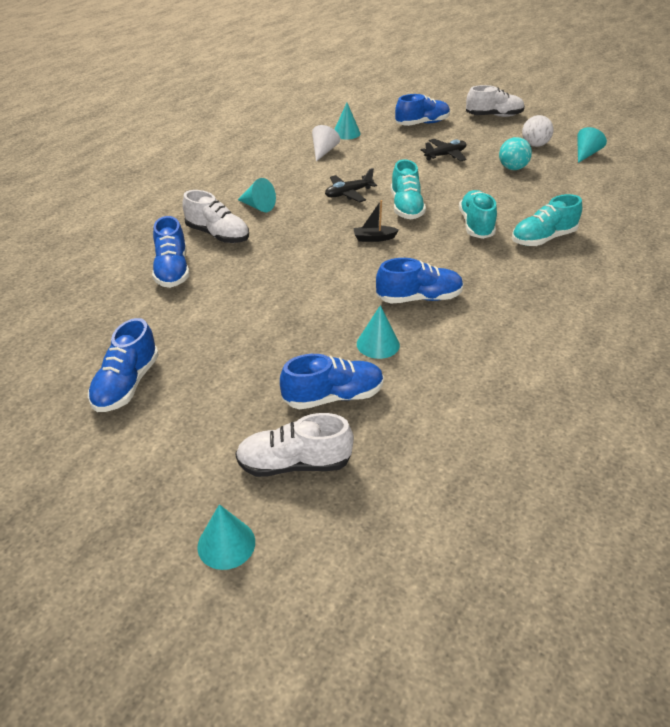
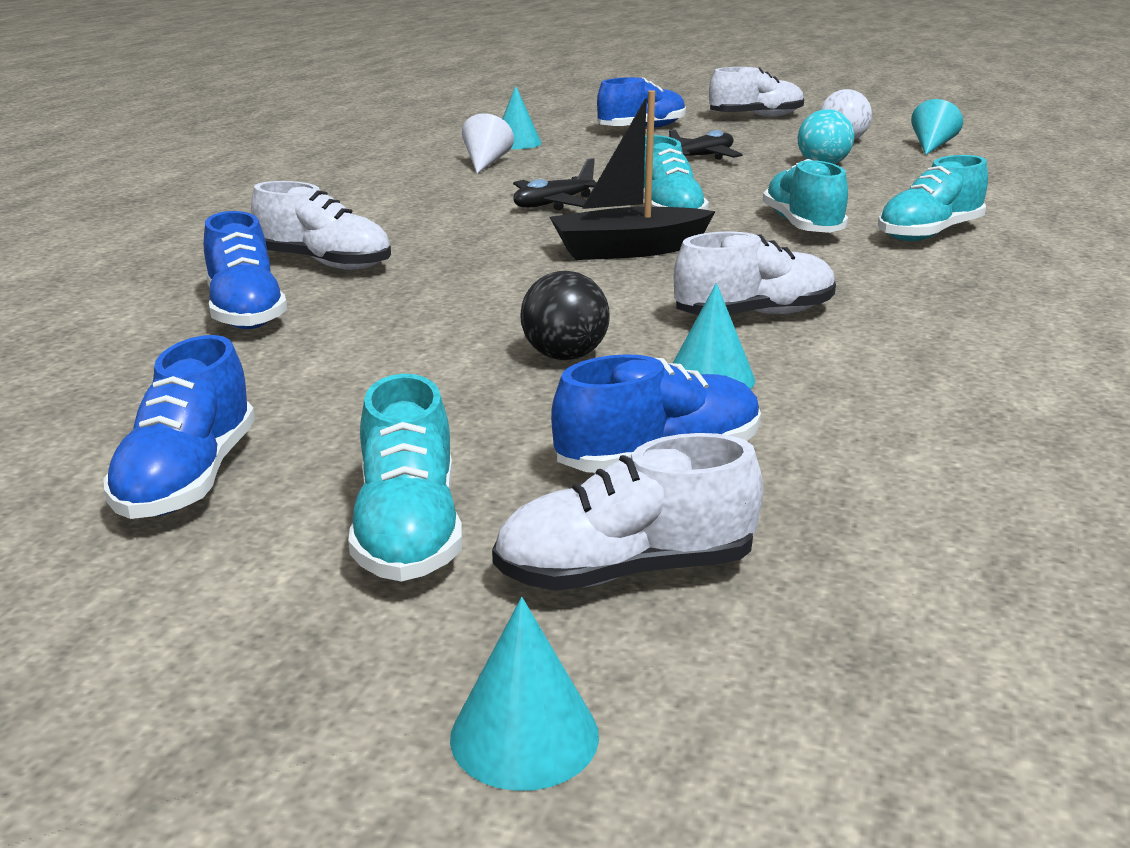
camera: 10 degrees left, 15 degrees down
(211, 428) = (408, 531): none -> turquoise shoe
(258, 206) = (391, 226): turquoise cone -> none
(314, 320) = (565, 356): none -> black ball
(374, 238) = (628, 250): black boat -> black boat, size x1.94
(419, 298) = (754, 315): blue shoe -> white shoe

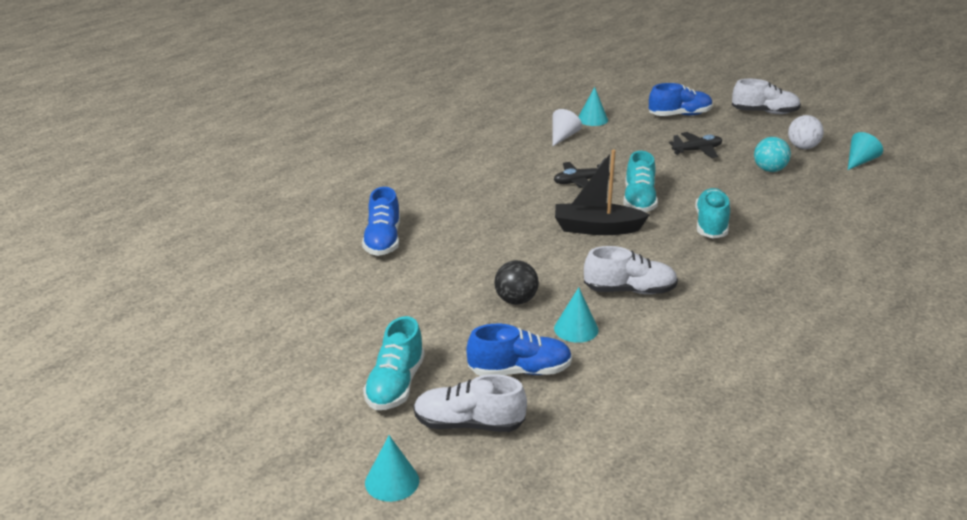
camera: 20 degrees right, 5 degrees up
(188, 479) = (322, 339): blue shoe -> none
(324, 263) = (434, 211): white shoe -> none
(929, 234) = (782, 245): turquoise shoe -> none

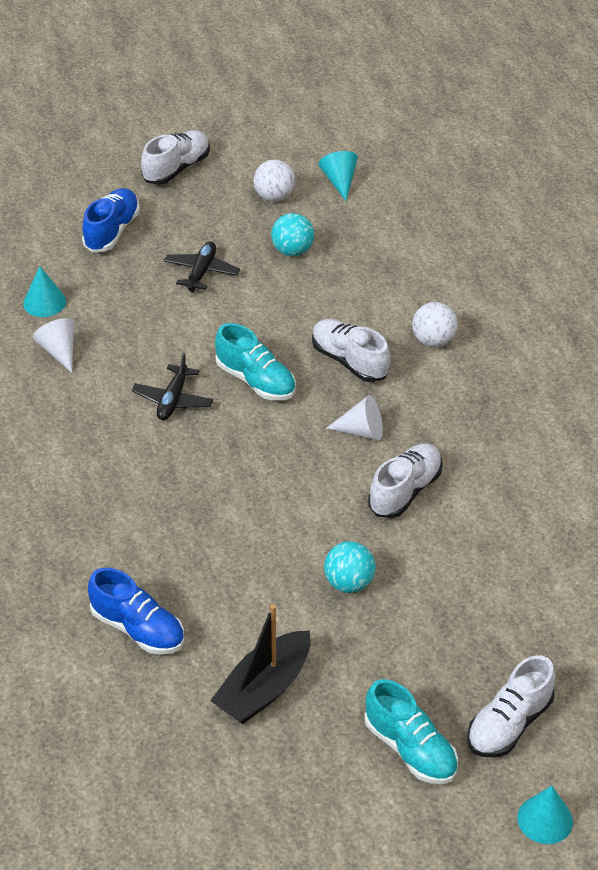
camera: 55 degrees left, 15 degrees up
(516, 300) = (349, 583): black ball -> turquoise ball
(519, 371) = (462, 645): blue shoe -> none
(576, 329) = (432, 567): turquoise cone -> none
(596, 228) = (277, 445): black boat -> black boat (264, 689)
(657, 253) = (361, 431): none -> white cone
(711, 225) = (349, 361): turquoise shoe -> white shoe
(785, 248) = (433, 340): none -> white ball

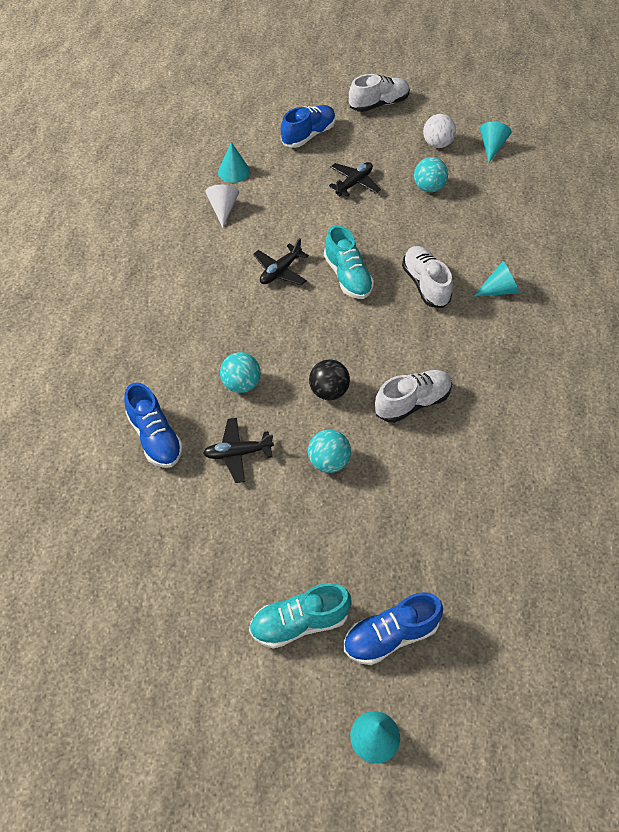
camera: 25 degrees right, 10 degrees up
(203, 538) = (241, 384): none -> turquoise ball
(243, 611) = (237, 453): none -> black plane
(264, 689) = (217, 523): black boat -> none
(307, 511) = (329, 391): none -> black ball
(361, 431) = (405, 342): white cone -> none
(410, 749) = (299, 622): turquoise shoe -> turquoise shoe turned 90 degrees clockwise
(433, 340) = (499, 290): white ball -> turquoise cone
(509, 724) = (390, 635): white shoe -> blue shoe

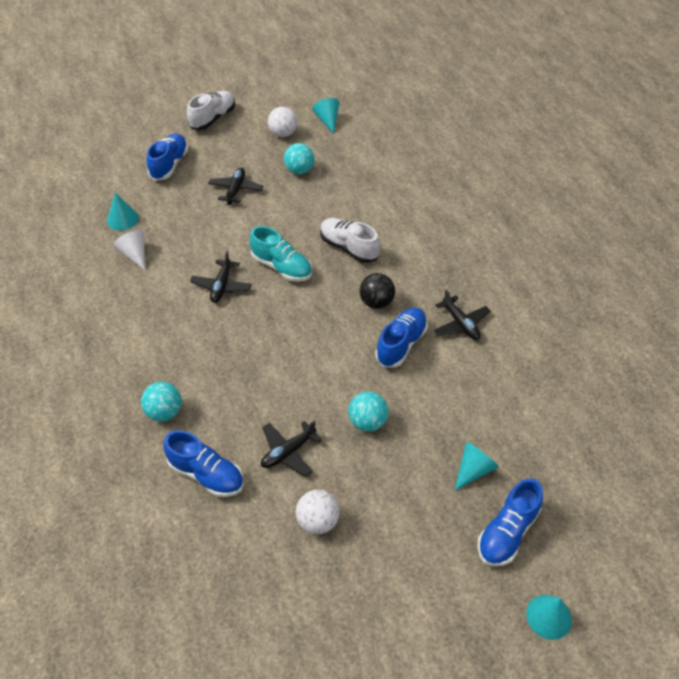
camera: 30 degrees left, 5 degrees down
(222, 529) = (318, 521): none -> white ball
(241, 384) = (252, 394): turquoise ball -> turquoise ball (164, 412)
(299, 622) = (432, 562): turquoise shoe -> none
(329, 391) = (329, 366): black ball -> black ball (376, 302)
(412, 403) = (401, 344): white shoe -> blue shoe
(487, 410) = (460, 324): none -> black plane
(499, 290) = (407, 228): turquoise cone -> turquoise cone (473, 470)

